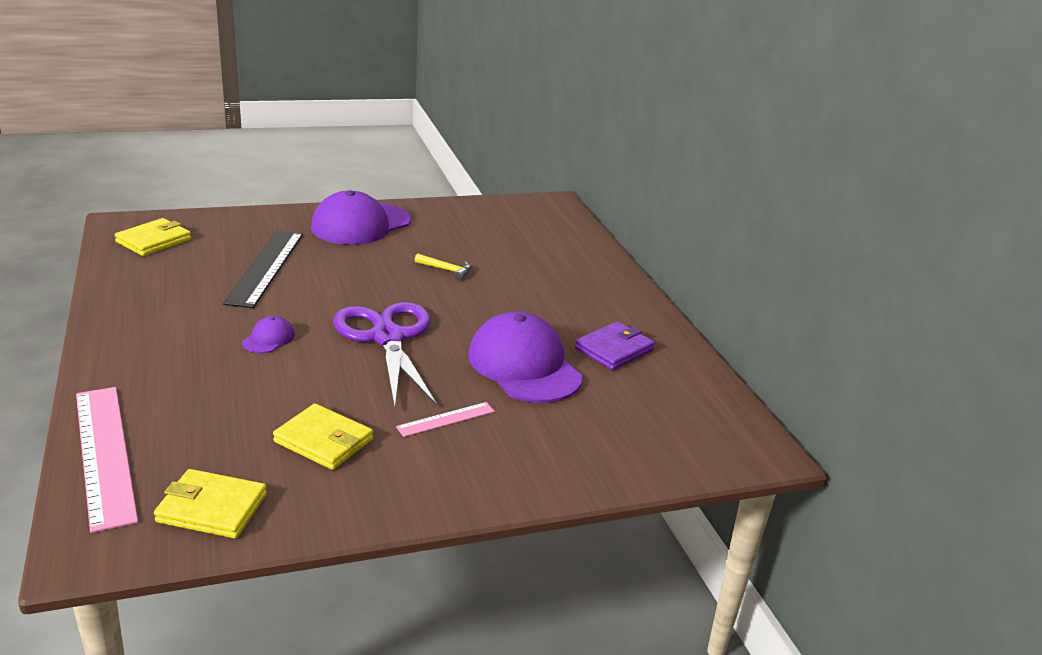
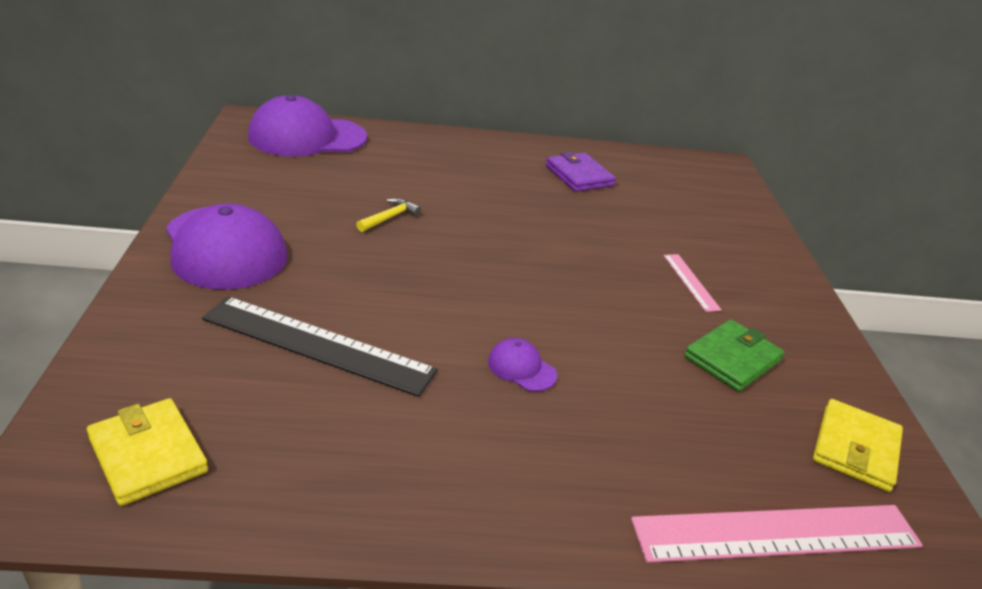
camera: 75 degrees left, 5 degrees up
(323, 441) = (732, 359): yellow wallet -> green wallet
(387, 338) = (536, 284): purple scissors -> none
(524, 366) = (601, 222): purple cap -> purple cap (307, 137)

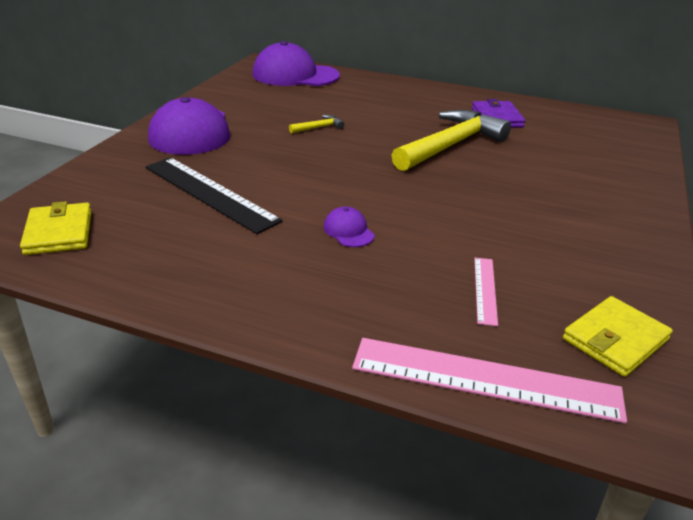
camera: 25 degrees right, 0 degrees up
(555, 222) = (451, 145): none -> yellow hammer
(690, 282) = (544, 199): pink ruler -> pink ruler (485, 290)
(732, 359) = (541, 256): green wallet -> none

